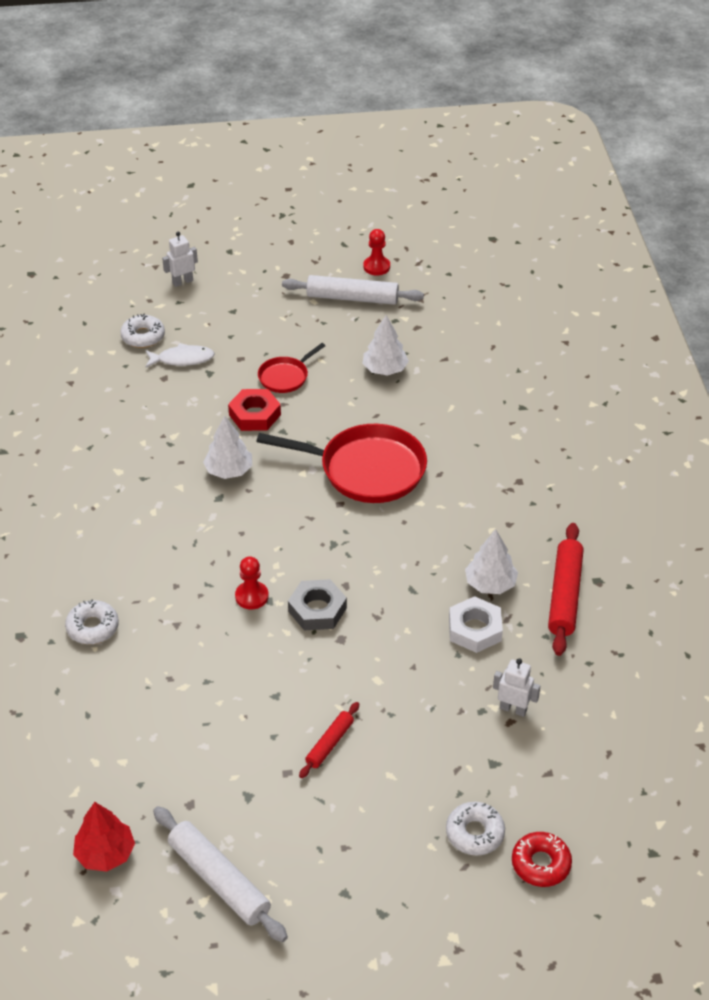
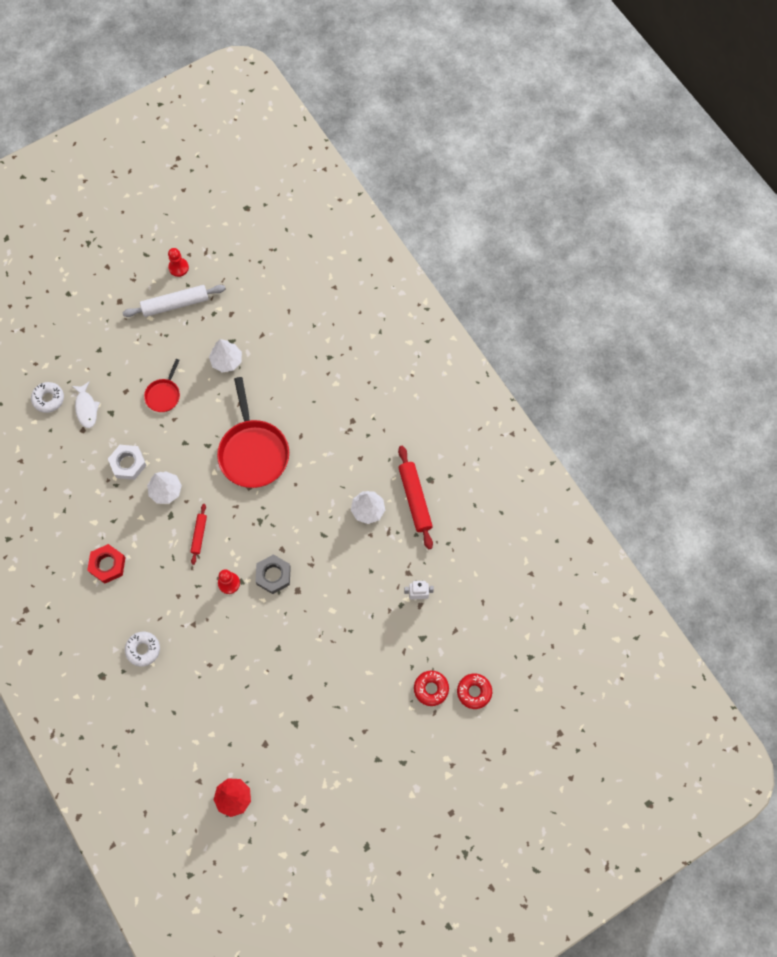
camera: 25 degrees left, 25 degrees up
(182, 282) = (50, 337): white robot -> none
(182, 359) = (86, 408): white fish -> white fish turned 105 degrees clockwise
(219, 879) = (305, 784): white rolling pin -> none
(255, 415) = (159, 436): red nut -> red nut (107, 565)
(329, 744) = (325, 667): red rolling pin -> red rolling pin (199, 535)
(366, 469) = (253, 452): red pan -> red pan turned 90 degrees clockwise
(474, 629) = (373, 548): white nut -> white nut (128, 463)
(475, 833) = (431, 689): white donut -> red donut

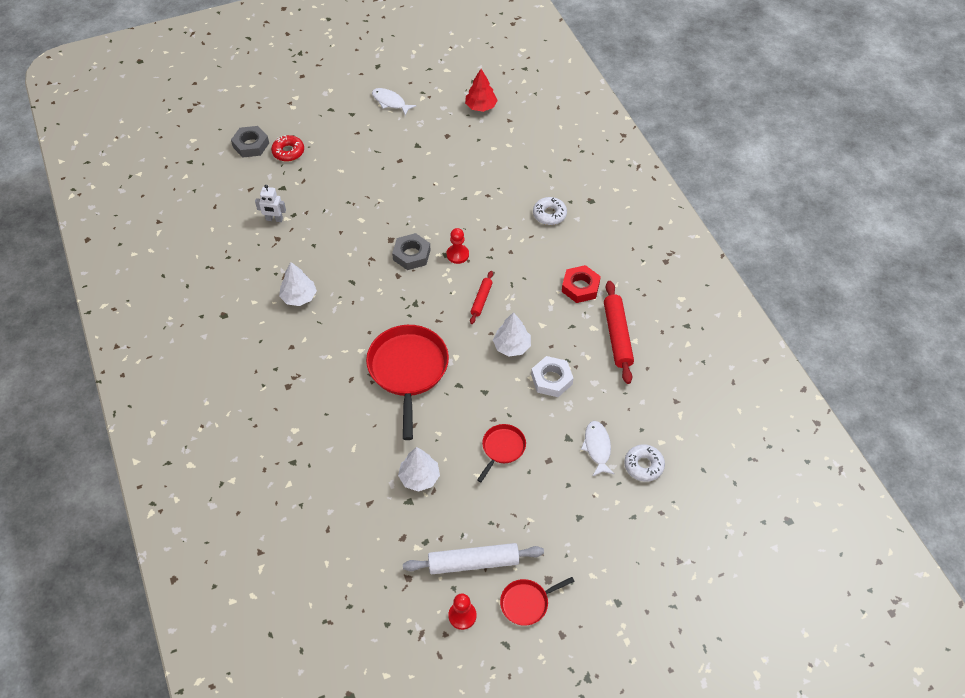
camera: 170 degrees left, 15 degrees down
(133, 283) = (527, 603): none -> red pan
(338, 786) = (390, 102): none -> white fish
(415, 499) = (246, 299): red rolling pin -> red rolling pin (617, 336)
(474, 692) = (251, 145): red donut -> grey nut

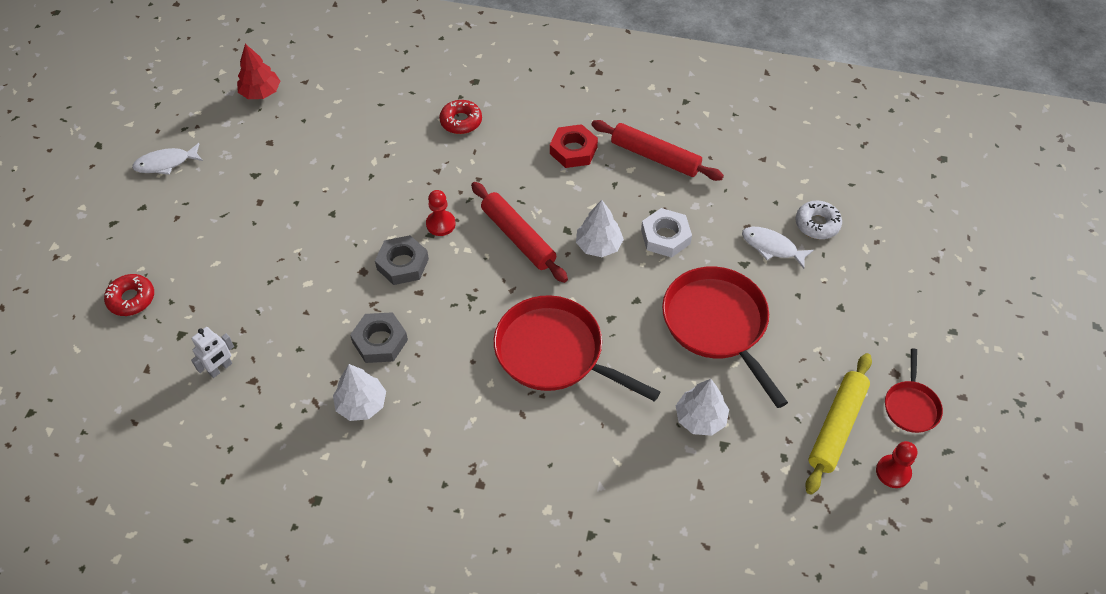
camera: 55 degrees left, 0 degrees up
(251, 145) = (77, 331): grey nut -> grey nut (380, 341)
(473, 563) = (837, 427): white rolling pin -> yellow rolling pin
(481, 300) = (518, 237): red rolling pin -> red rolling pin, size x1.77
(502, 448) = (717, 324): red pan -> red pan, size x1.97
(549, 214) = (461, 121): white donut -> red donut

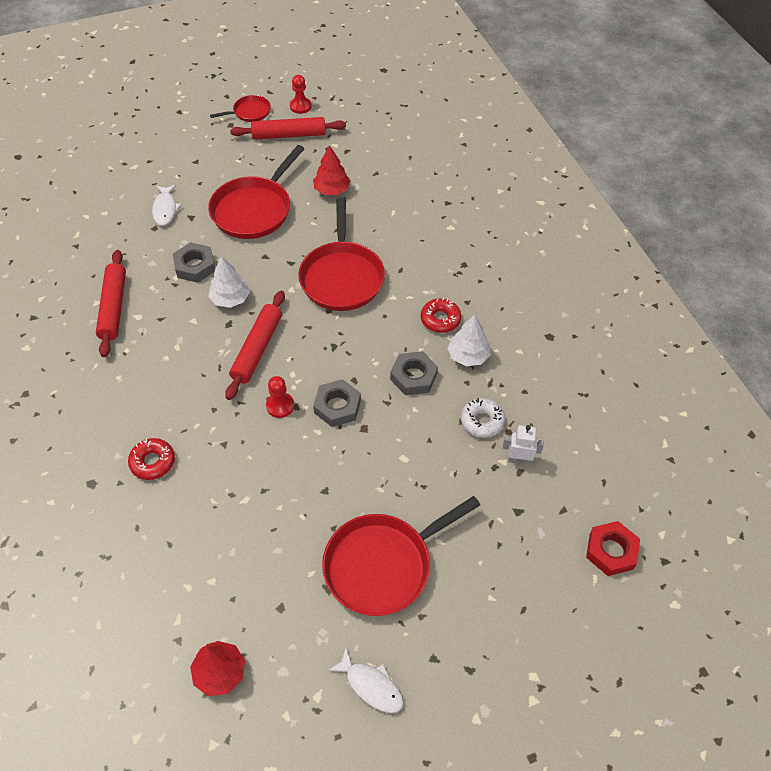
camera: 125 degrees left, 0 degrees up
(131, 299) = (522, 577): red donut -> red donut (440, 319)
(236, 216) = (383, 565): none -> red pan
(573, 150) = (139, 362): red nut -> red nut (611, 551)
(665, 237) = (195, 266): white nut -> grey nut
(700, 418) = (332, 190): white tree -> red tree
(817, 224) = (127, 195): white donut -> white donut (482, 421)
(837, 427) = (289, 135): yellow rolling pin -> red rolling pin

